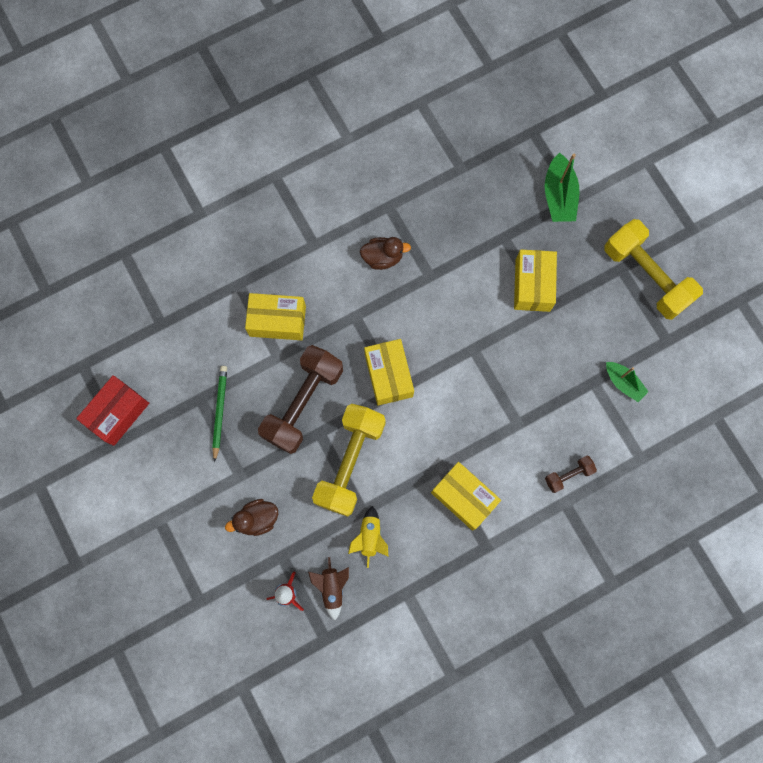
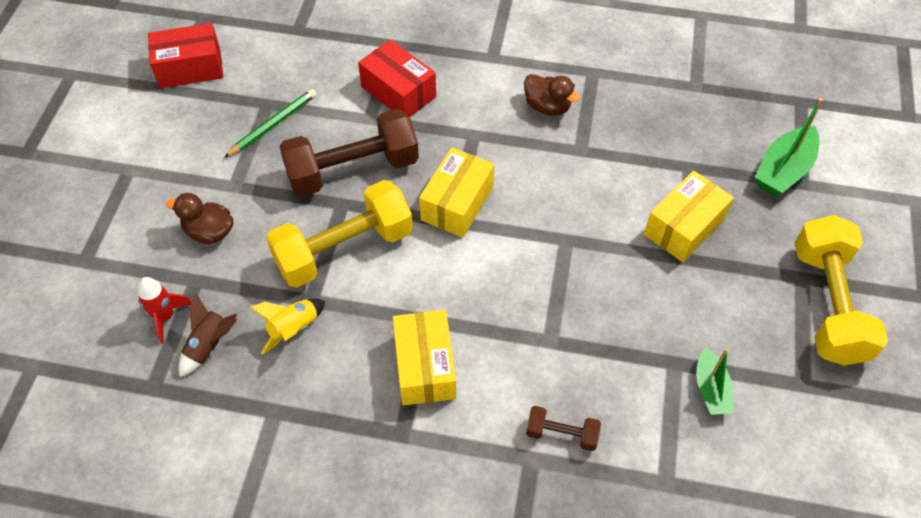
camera: 40 degrees right, 20 degrees down
(277, 321) = (398, 92): yellow box -> red box

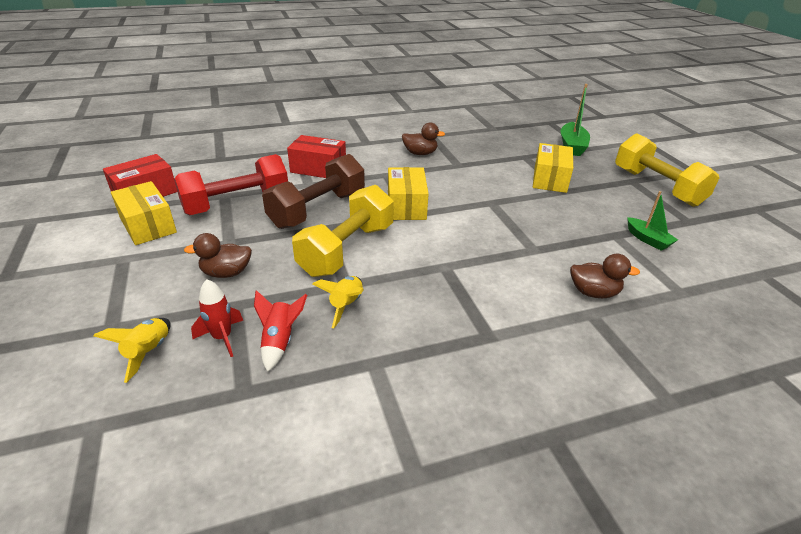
camera: 30 degrees left, 20 degrees down
(100, 306) = (149, 352): none -> yellow rocket
(210, 345) = (280, 341): brown rocket -> red rocket
(273, 125) = (237, 204): green pencil -> red dumbbell
(424, 367) = (466, 291): yellow box -> yellow box (148, 225)
(561, 434) = (593, 292): brown dumbbell -> brown duck

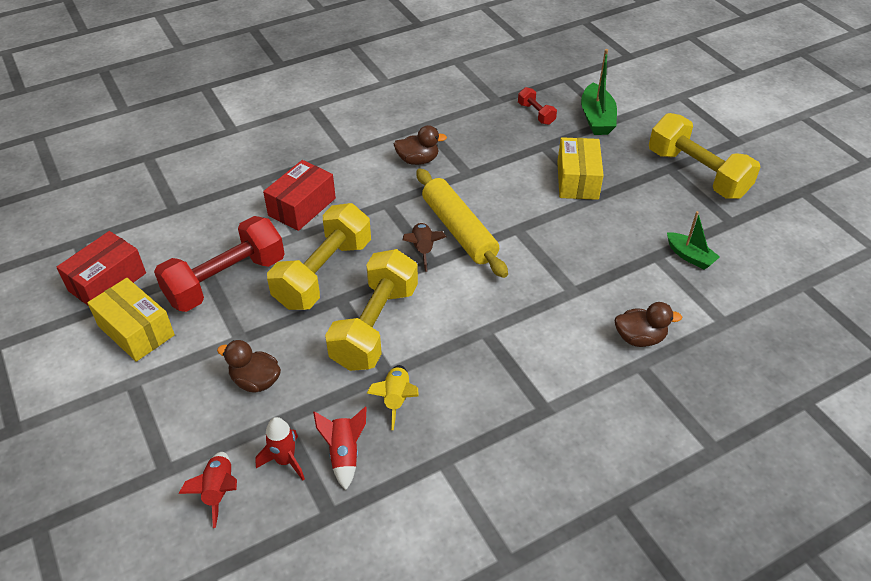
camera: 10 degrees left, 10 degrees up
(149, 352) = (219, 491): yellow rocket -> red rocket
(226, 273) = (255, 381): brown duck -> brown duck turned 45 degrees clockwise
(318, 169) = (302, 207): red box -> red box turned 60 degrees counterclockwise
(318, 210) = (323, 273): brown dumbbell -> yellow dumbbell
(406, 206) = (423, 250): yellow box -> brown rocket
(441, 197) = (459, 230): none -> yellow rolling pin
(522, 138) = (536, 114): none -> red dumbbell

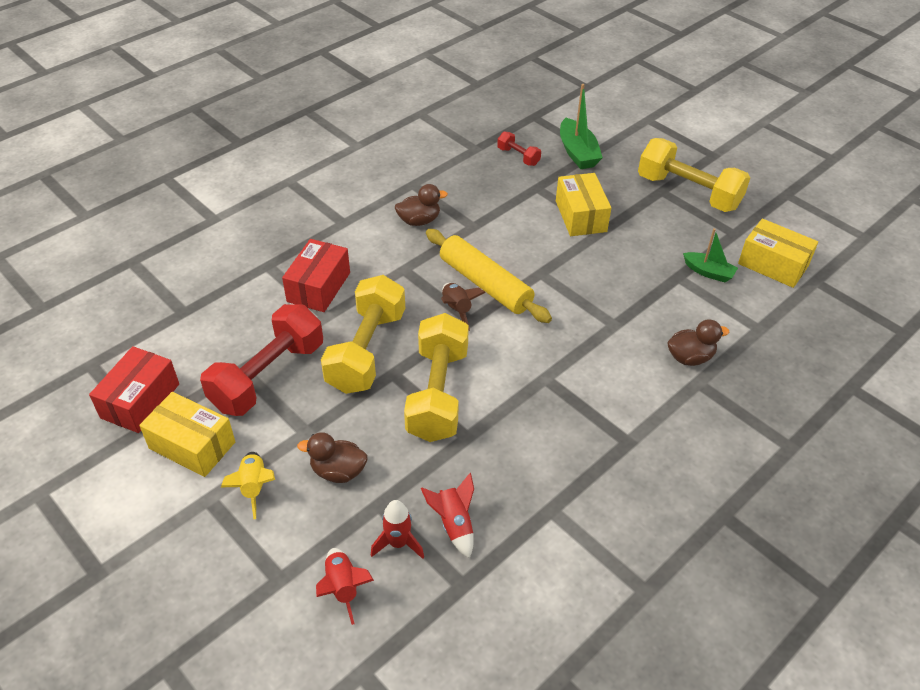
camera: 15 degrees left, 0 degrees up
(396, 399) = (485, 461): yellow rocket -> yellow rocket (254, 487)
(762, 260) = (773, 264): none -> yellow box

